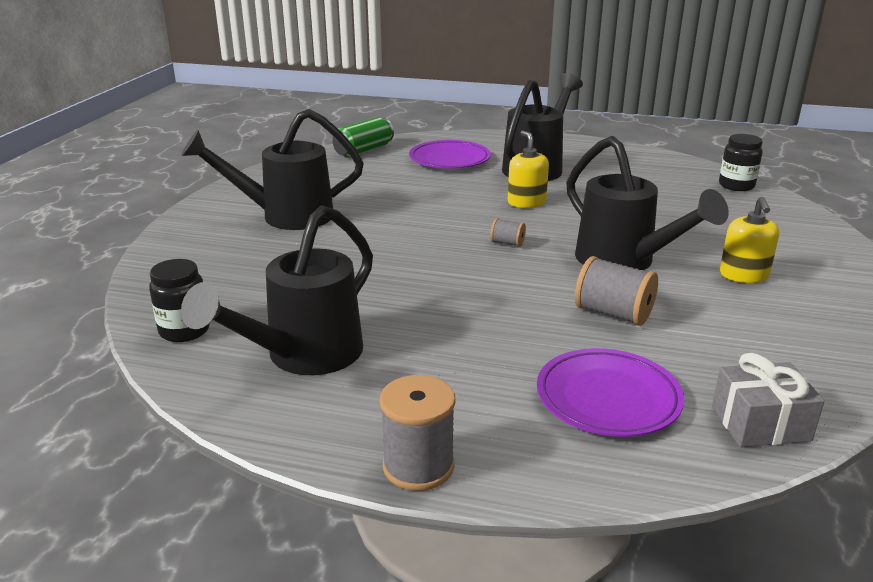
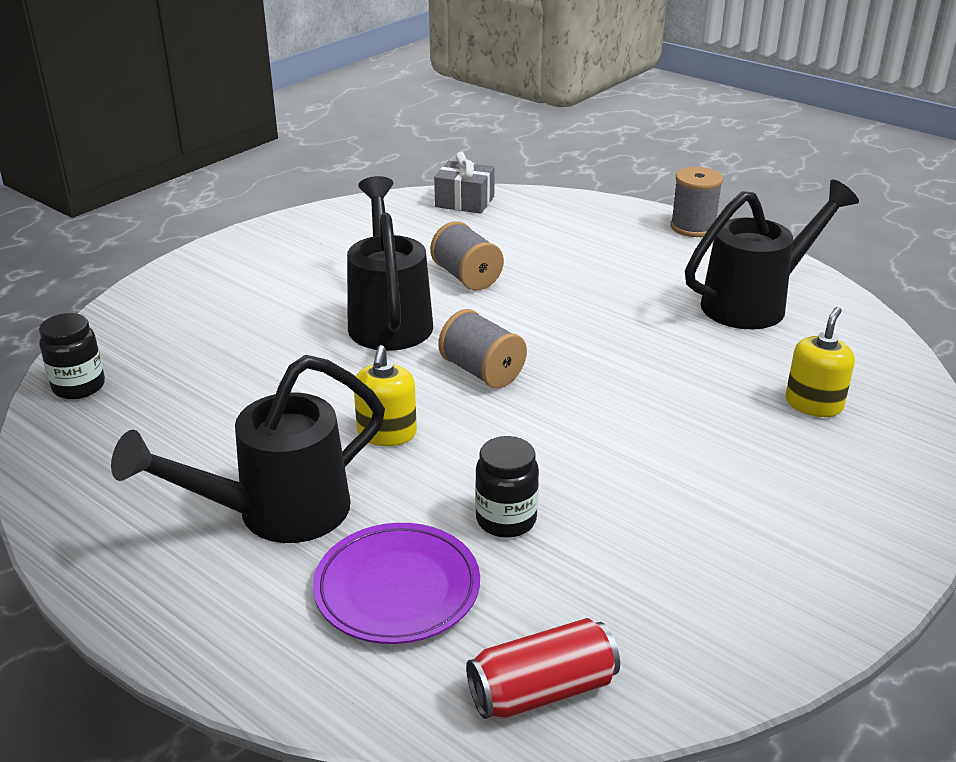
camera: 155 degrees left, 5 degrees up
(184, 331) = (868, 350): black jar -> black jar (506, 520)
(285, 216) = (751, 500): black watering can -> none
(363, 150) = (542, 691): green can -> red can
(507, 243) = (482, 372): grey spool -> grey spool, size x1.90
(608, 398) = (542, 231): purple plate -> none
(744, 275) = (303, 280): yellow soap dispenser -> yellow soap dispenser (813, 404)

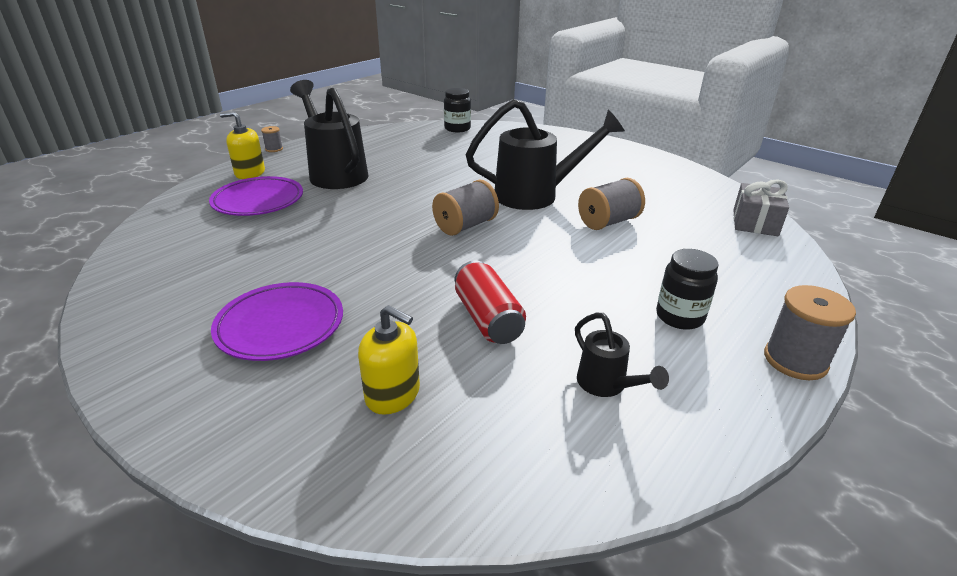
camera: 90 degrees right, 0 degrees up
(114, 629) = (274, 149): none -> grey spool
(387, 433) = (398, 197): yellow soap dispenser -> yellow soap dispenser (250, 173)
(506, 520) = (297, 230): black jar -> black jar (679, 317)
(542, 691) = (155, 236): red can -> red can (487, 319)
(741, 490) = (280, 326): none -> purple plate
(756, 303) = (607, 386): black watering can -> black watering can, size x0.48

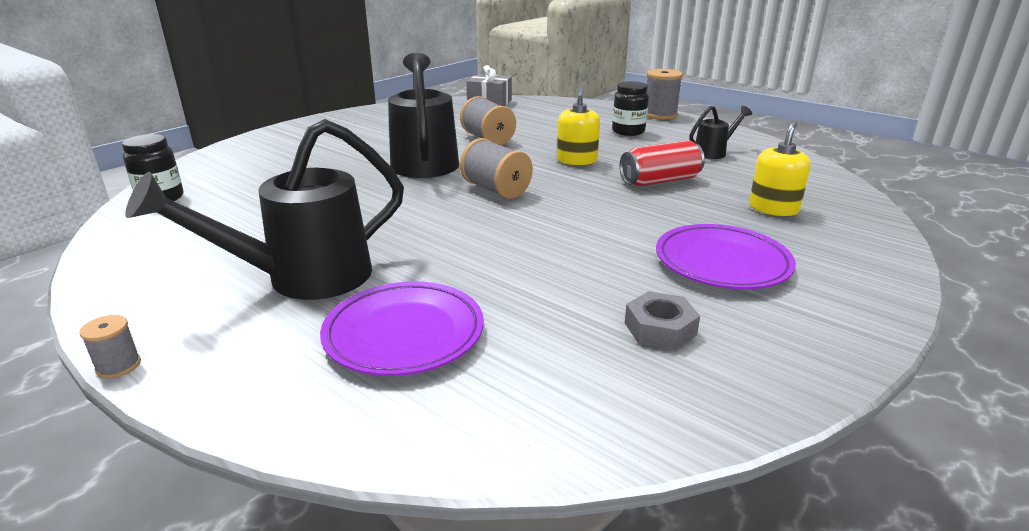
camera: 90 degrees left, 5 degrees down
(205, 280) = (660, 329): none -> grey nut
(250, 173) = (258, 371): yellow soap dispenser -> yellow soap dispenser (577, 160)

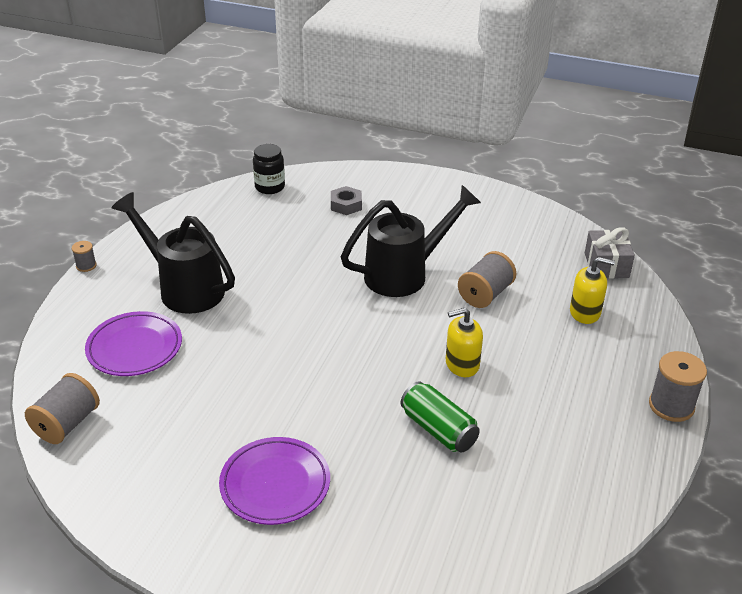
camera: 70 degrees right, 10 degrees up
(496, 190) = (362, 330): grey spool -> grey spool (67, 424)
(628, 131) = (581, 387): black jar -> none
(660, 181) = (438, 430): red can -> green can
(660, 329) = (167, 457): grey nut -> grey nut (346, 205)
(714, 152) = (554, 465): black watering can -> none
(773, 208) = (407, 518): yellow soap dispenser -> yellow soap dispenser (585, 312)

